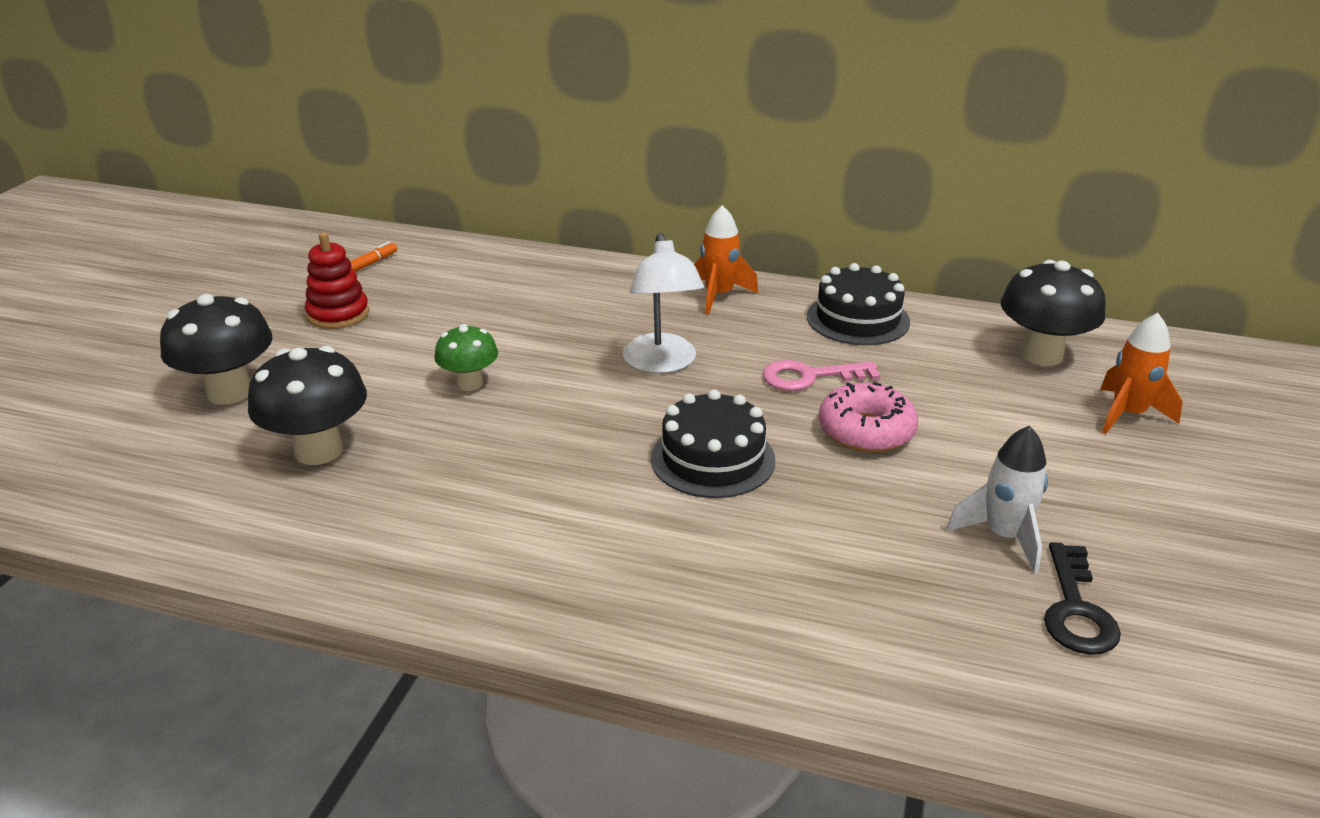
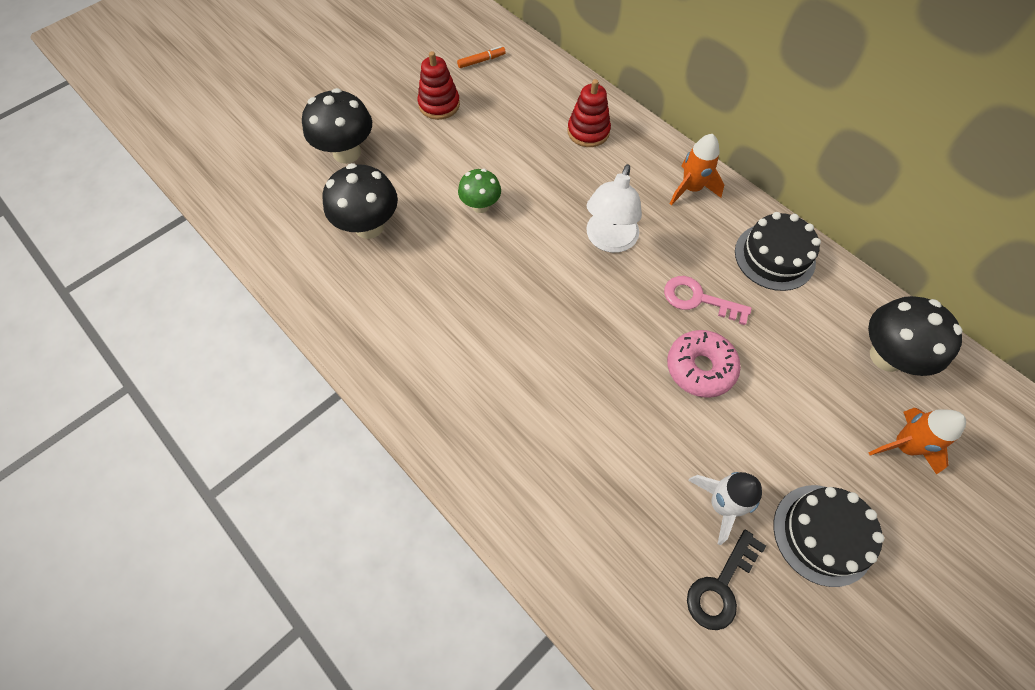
camera: 30 degrees right, 30 degrees up
(557, 285) = (588, 131): none -> red stacking toy
(712, 459) = (584, 344): black cake -> black cake (823, 534)

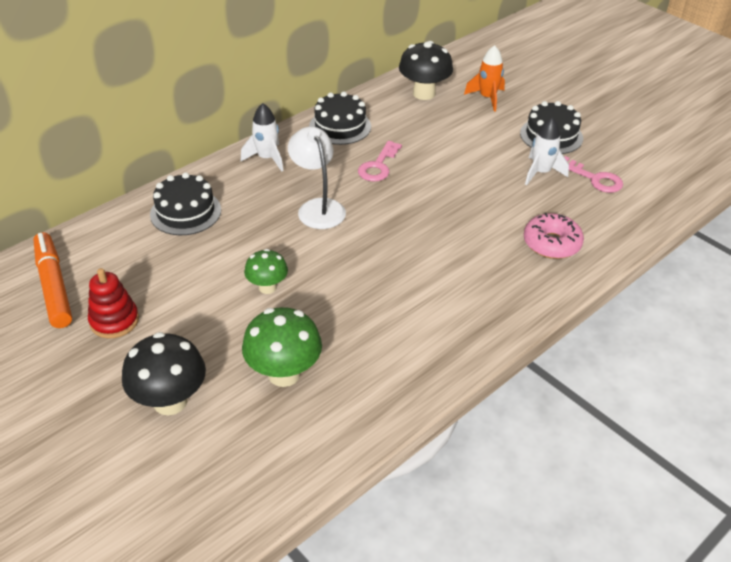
camera: 90 degrees left, 20 degrees down
(369, 226) = (284, 374): black mushroom -> green mushroom
(481, 61) = (54, 286): orange marker -> orange marker, size x2.20
(588, 131) = (185, 212): red stacking toy -> black cake
(609, 240) = (318, 207): white lamp -> white lamp turned 135 degrees counterclockwise
(691, 189) = (267, 158): orange rocket -> white rocket
(700, 368) = (438, 171): pink donut -> pink donut (551, 243)
(720, 586) = (594, 179): black key -> pink key

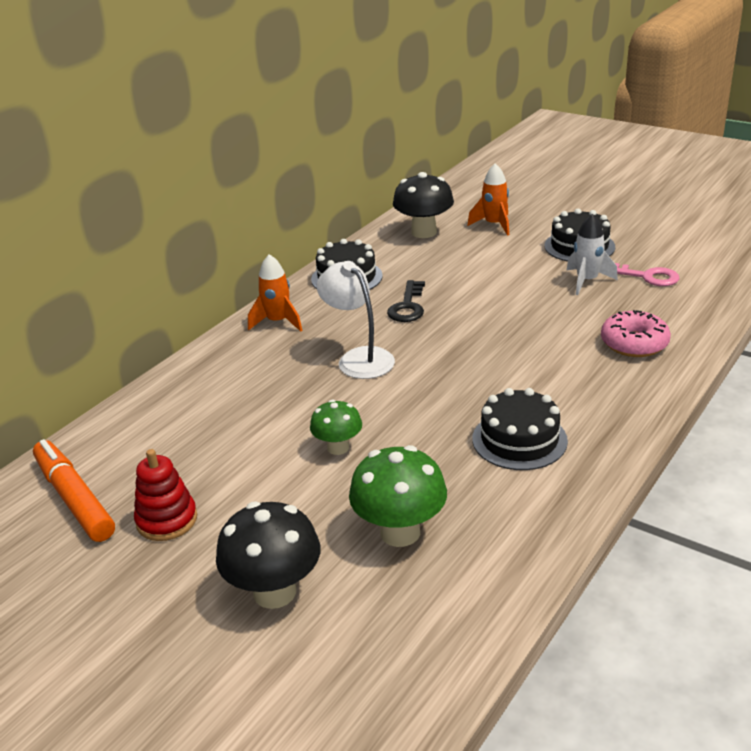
camera: 10 degrees left, 10 degrees down
(185, 212) = (206, 391): black cake -> black cake (519, 440)
(267, 158) = (278, 322): white rocket -> orange rocket
(378, 166) = (407, 306): pink key -> black key

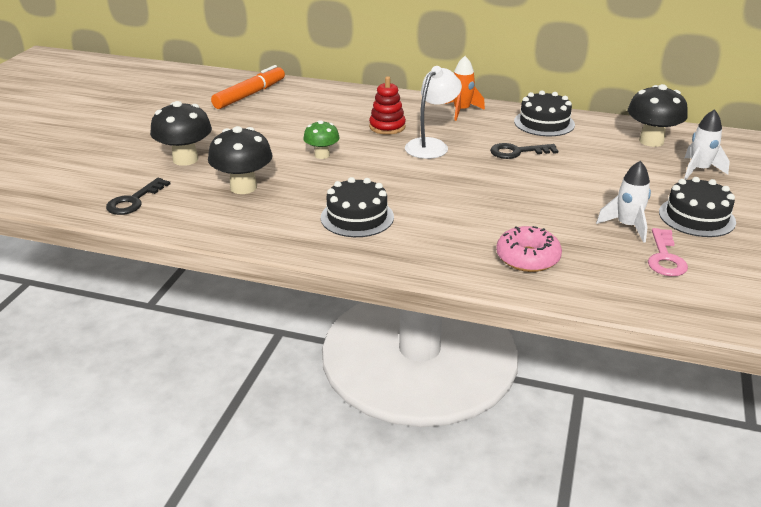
camera: 70 degrees right, 0 degrees up
(167, 520) = (238, 120): red stacking toy -> red stacking toy (387, 127)
(393, 663) = (134, 201): none -> black key
(400, 532) = (243, 187): green mushroom -> black mushroom
(494, 225) = (699, 170): orange rocket -> white rocket

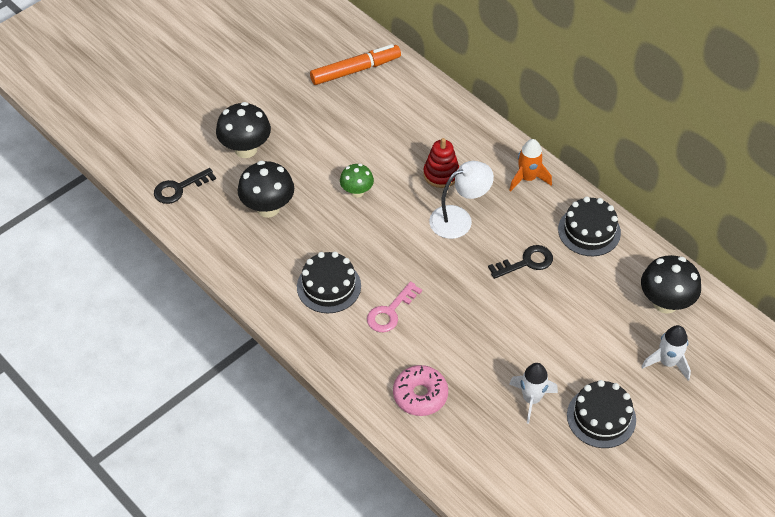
camera: 30 degrees right, 20 degrees up
(517, 152) = (526, 262): black key -> black key turned 135 degrees clockwise
(665, 258) = (526, 448): pink key -> pink key (390, 312)

